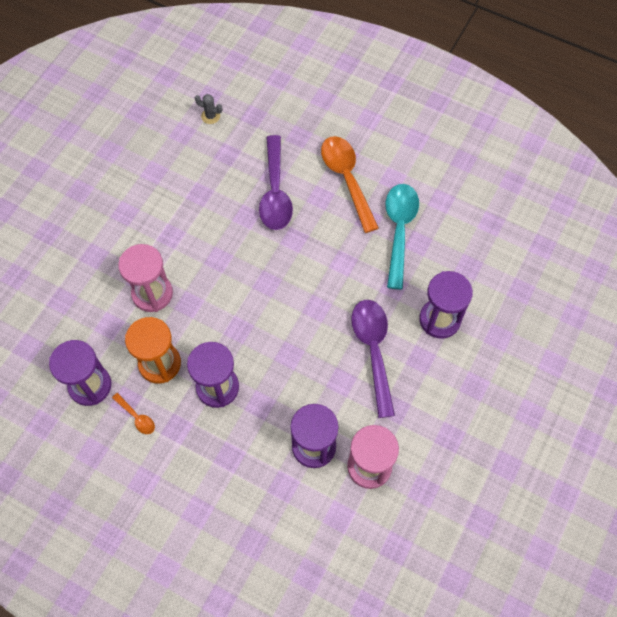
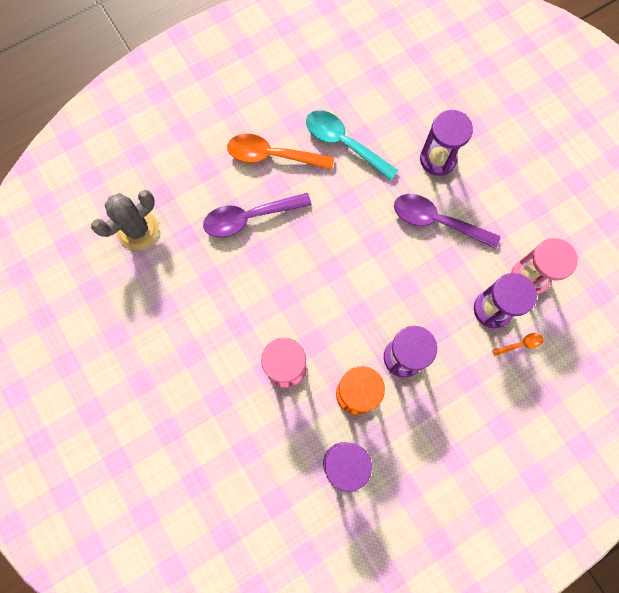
camera: 60 degrees left, 10 degrees up
(137, 417) = (394, 437): orange spoon -> orange spoon (520, 344)
(210, 116) = (138, 230): grey cactus -> grey cactus, size x2.19
(275, 192) = (249, 217): purple spoon -> purple spoon turned 135 degrees clockwise

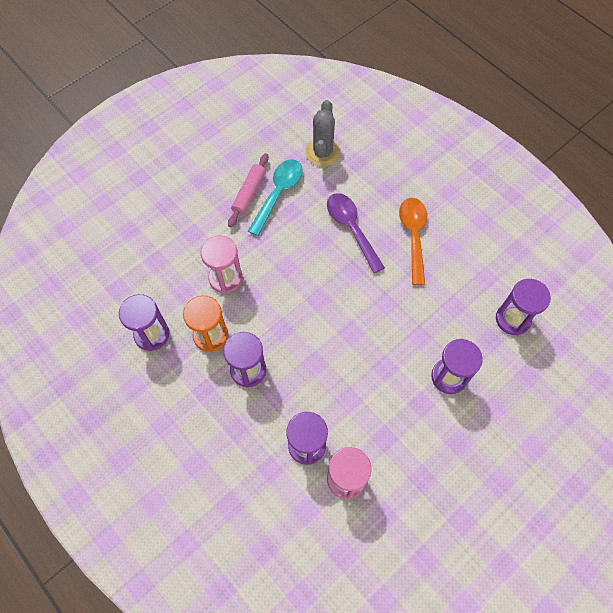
camera: 80 degrees right, 10 degrees down
(138, 230) = (322, 152): grey cactus -> grey cactus turned 60 degrees clockwise
(175, 325) = (249, 193): none -> pink rolling pin
(344, 143) = (441, 291): turquoise spoon -> turquoise spoon (278, 193)
(386, 86) = (512, 319): none -> purple hourglass
(436, 221) = (384, 383): purple spoon -> none
(520, 344) = (276, 476): orange spoon -> none

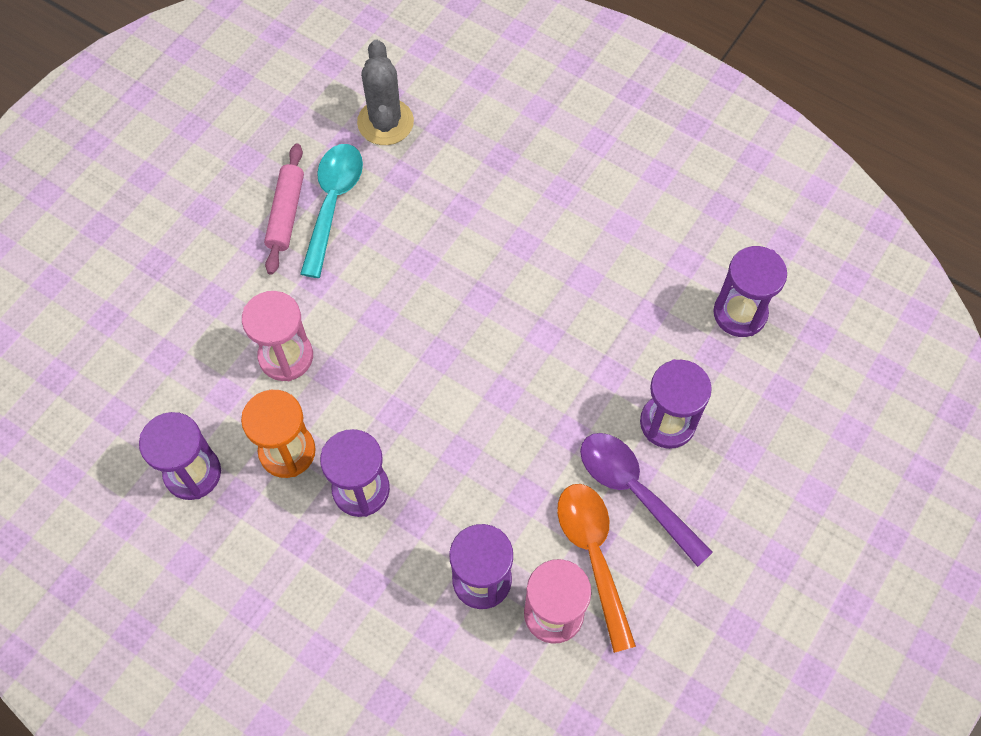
camera: 15 degrees left, 0 degrees up
(351, 228) = (462, 232): purple spoon -> purple spoon (634, 491)
(413, 236) = (560, 221): orange spoon -> orange spoon (593, 555)

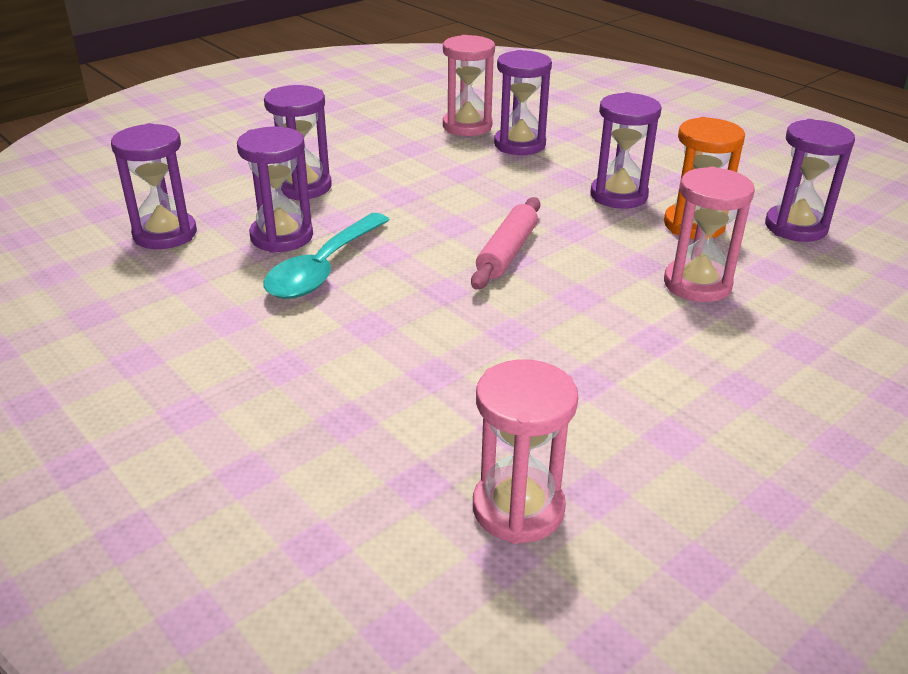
camera: 165 degrees left, 30 degrees down
(286, 213) = (700, 415): pink rolling pin -> pink rolling pin (507, 252)
(333, 203) = (626, 414): turquoise spoon -> turquoise spoon (323, 268)
(385, 122) = (518, 508): grey cactus -> pink hourglass
(593, 555) = (419, 142): orange spoon -> none
(634, 491) = (363, 161): purple spoon -> none
(642, 335) = (282, 237): none -> purple hourglass

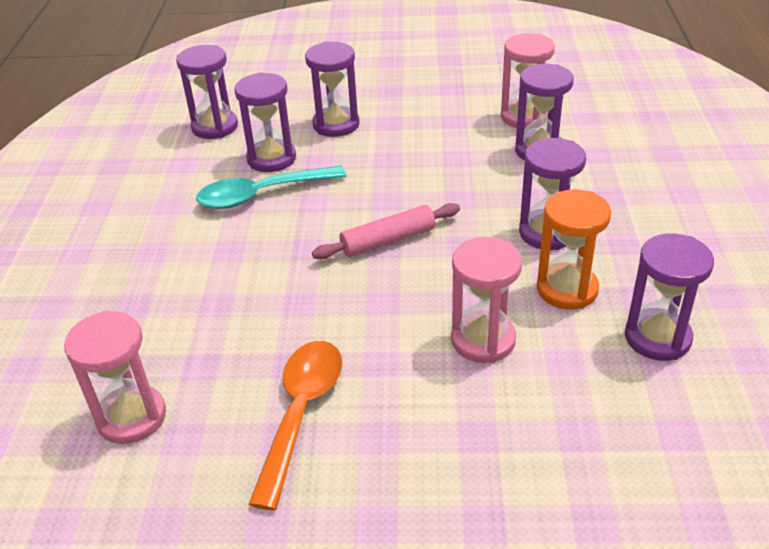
camera: 45 degrees right, 5 degrees up
(658, 409) = (301, 413): none -> orange spoon

